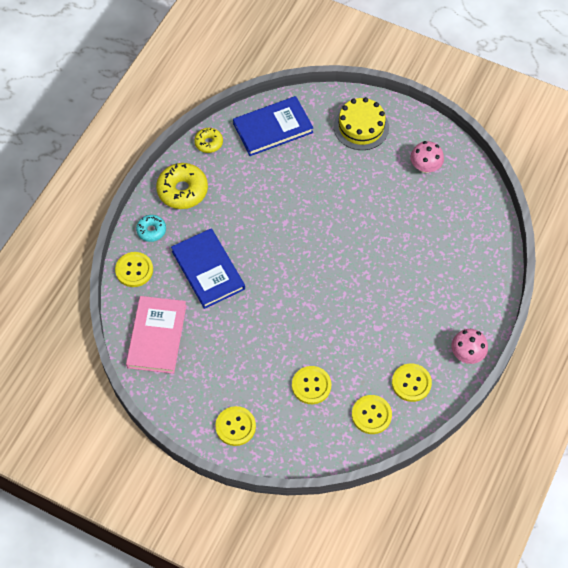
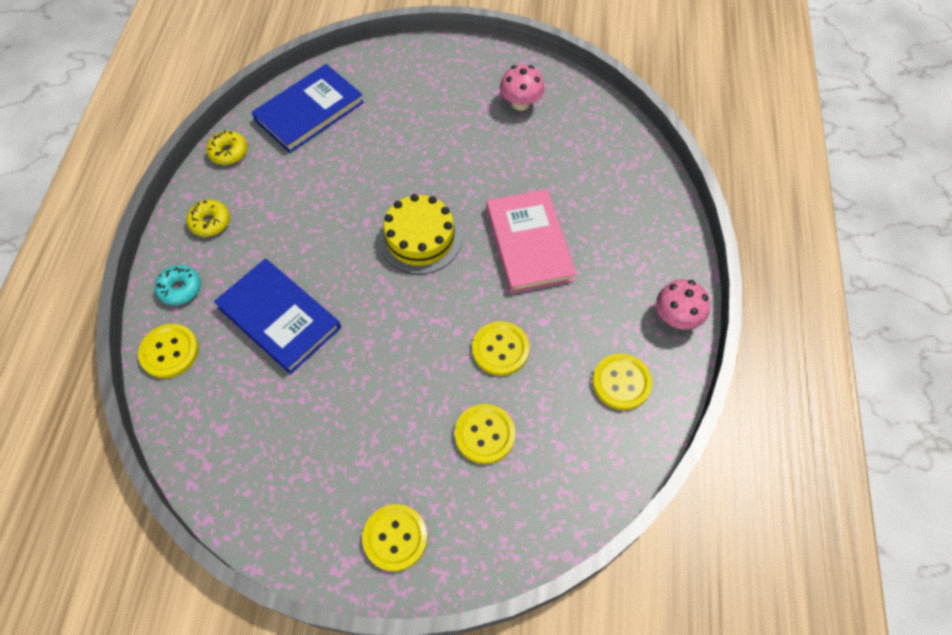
camera: 20 degrees left, 0 degrees up
(157, 336) = (231, 438): pink book -> pink book (529, 243)
(182, 190) = (210, 222): yellow donut -> yellow donut, size x0.57
(361, 127) = (422, 80): yellow cake -> yellow cake (420, 238)
(371, 415) = (586, 448): yellow button -> yellow button (500, 349)

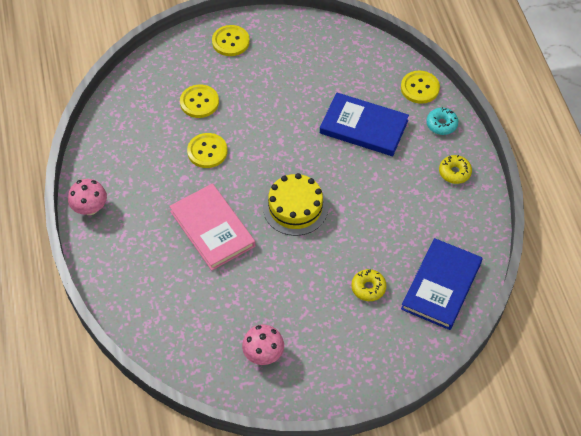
camera: 160 degrees right, 5 degrees down
(228, 152) = (481, 229): yellow donut -> yellow donut (368, 288)
(621, 382) = (120, 155): yellow button -> none

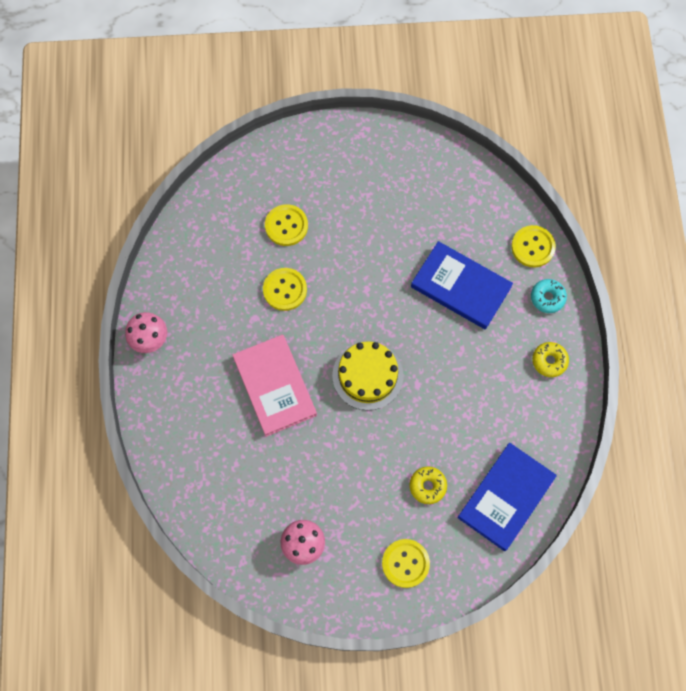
camera: 10 degrees right, 15 degrees up
(230, 42) = (333, 152): yellow button -> yellow button (405, 563)

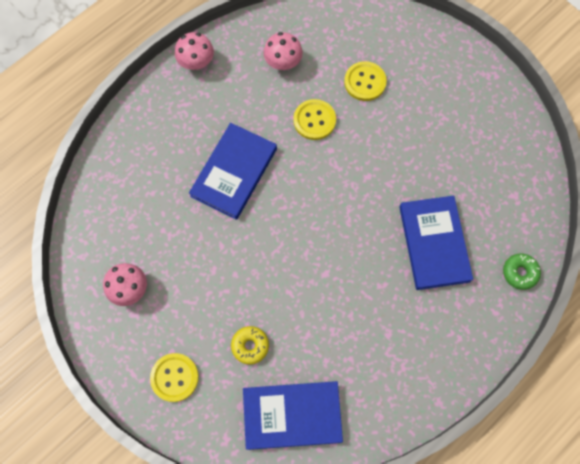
camera: 50 degrees right, 0 degrees up
(212, 272) = (283, 62): none -> pink mushroom
(275, 386) = (234, 172): pink book -> blue book
(367, 375) = (300, 231): yellow cake -> none
(533, 247) = (520, 273): yellow button -> green donut
(547, 298) = (488, 318): turquoise donut -> none
(549, 361) = (435, 361): yellow donut -> none

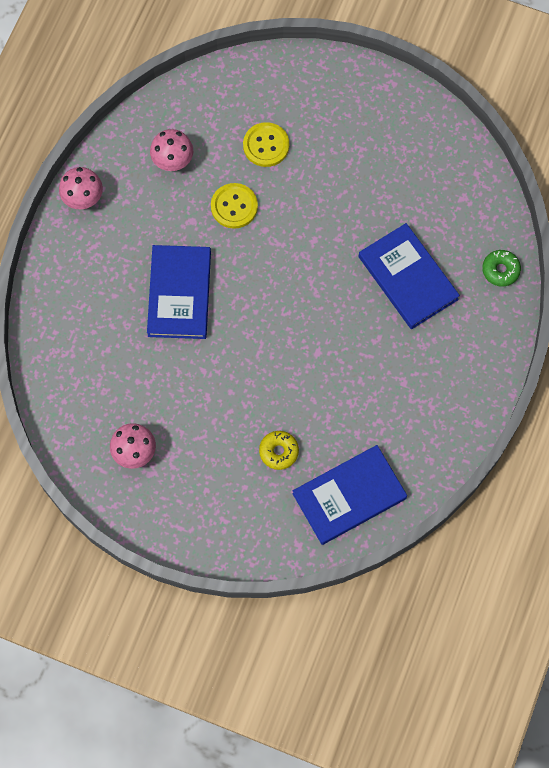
camera: 25 degrees left, 0 degrees up
(174, 377) = (221, 513): yellow button -> none

